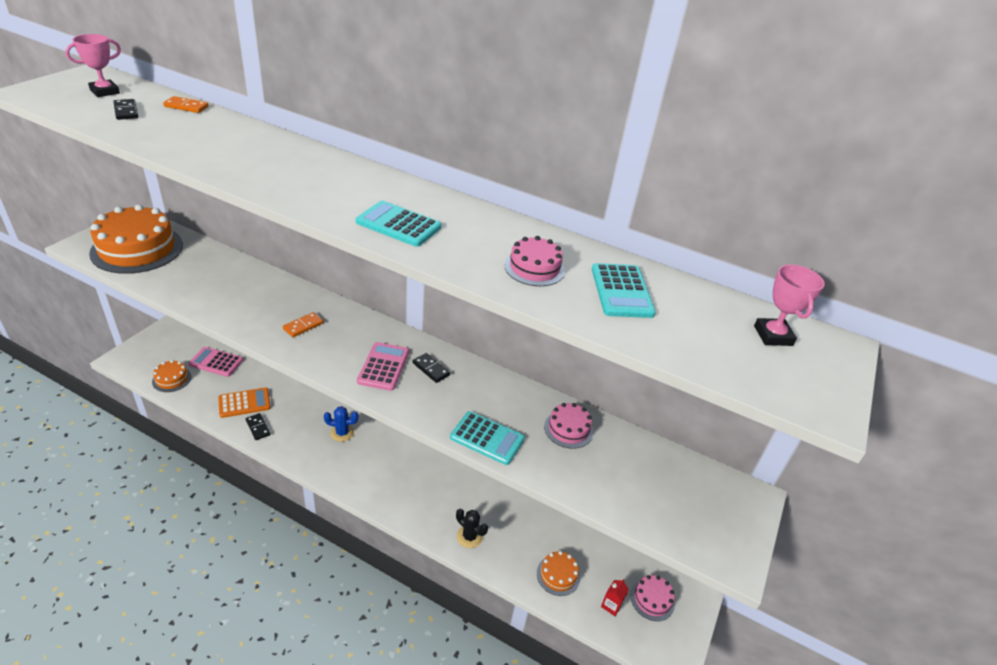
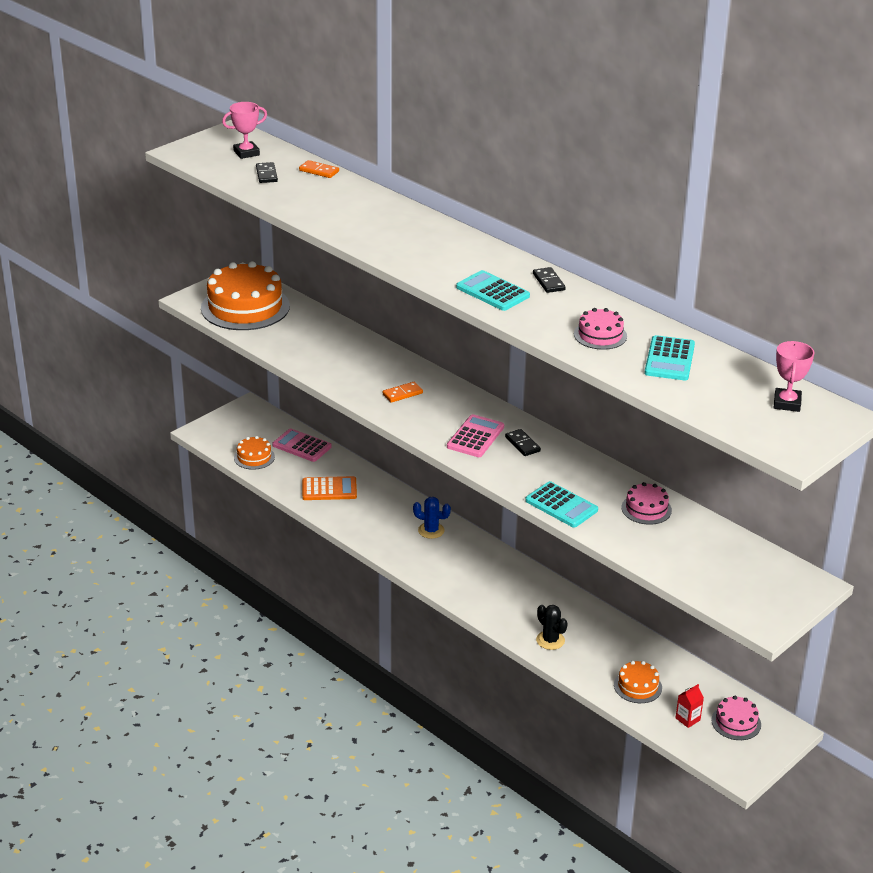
camera: 20 degrees right, 5 degrees down
(258, 427) = (341, 514): black domino -> black domino (548, 282)

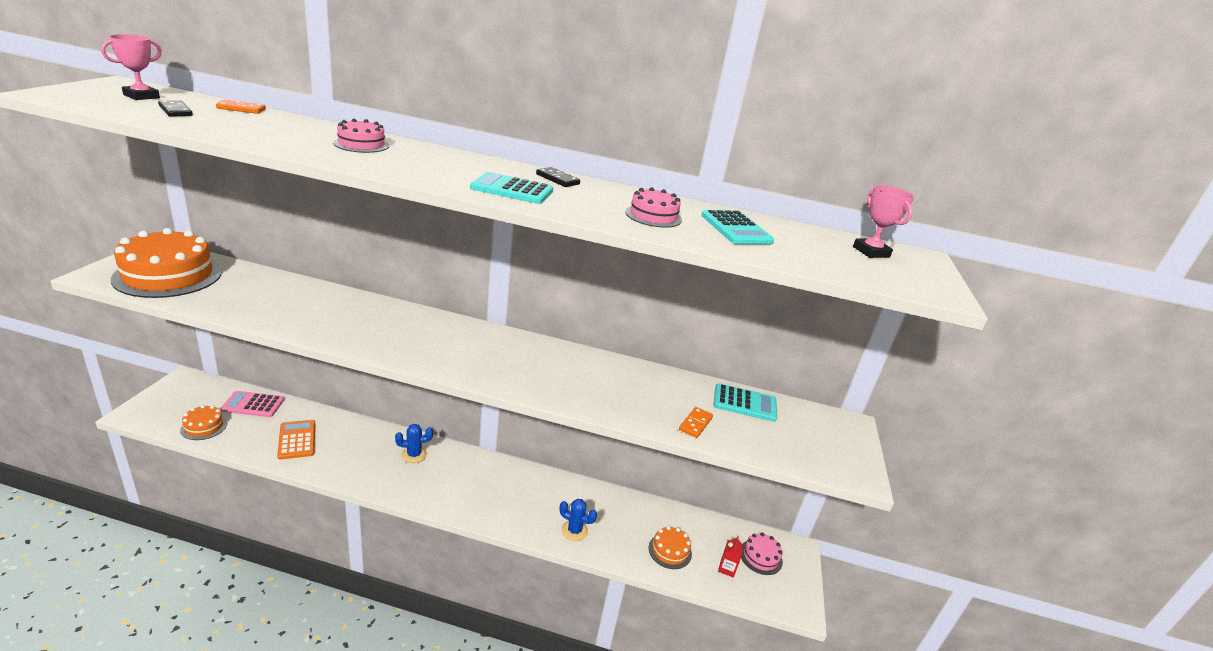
camera: 35 degrees left, 5 degrees down
(329, 489) = (297, 440): orange calculator -> orange calculator turned 75 degrees counterclockwise
(402, 394) = (382, 330): orange domino -> orange domino (695, 424)
(475, 437) = (479, 357): pink calculator -> none
(522, 444) = (527, 355): black domino -> none
(550, 640) = (574, 530): black cactus -> blue cactus
(561, 505) = (604, 405): turquoise calculator -> turquoise calculator (744, 403)
(646, 509) = (674, 390): pink cake -> pink cake (361, 144)

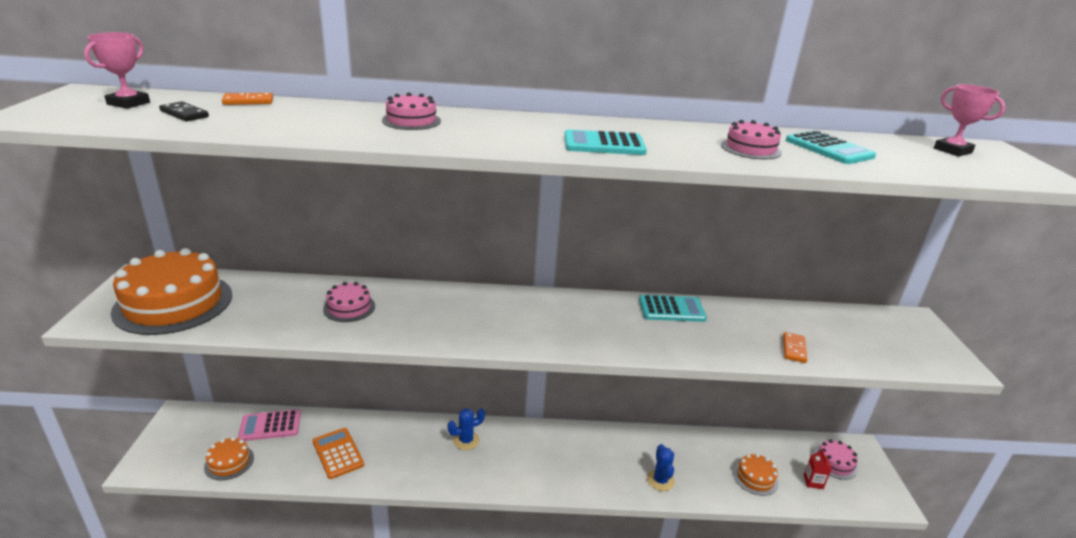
camera: 10 degrees left, 0 degrees up
(309, 306) = (349, 307): none -> pink cake
(557, 179) = (627, 126): black domino -> none
(574, 530) = (660, 480): blue cactus -> blue cactus turned 75 degrees clockwise
(744, 403) = (819, 319): turquoise calculator -> turquoise calculator (671, 309)

